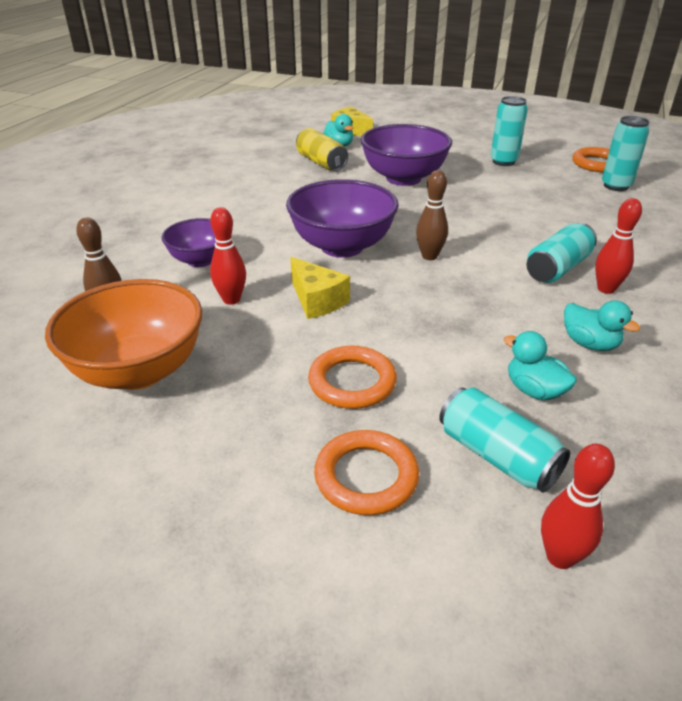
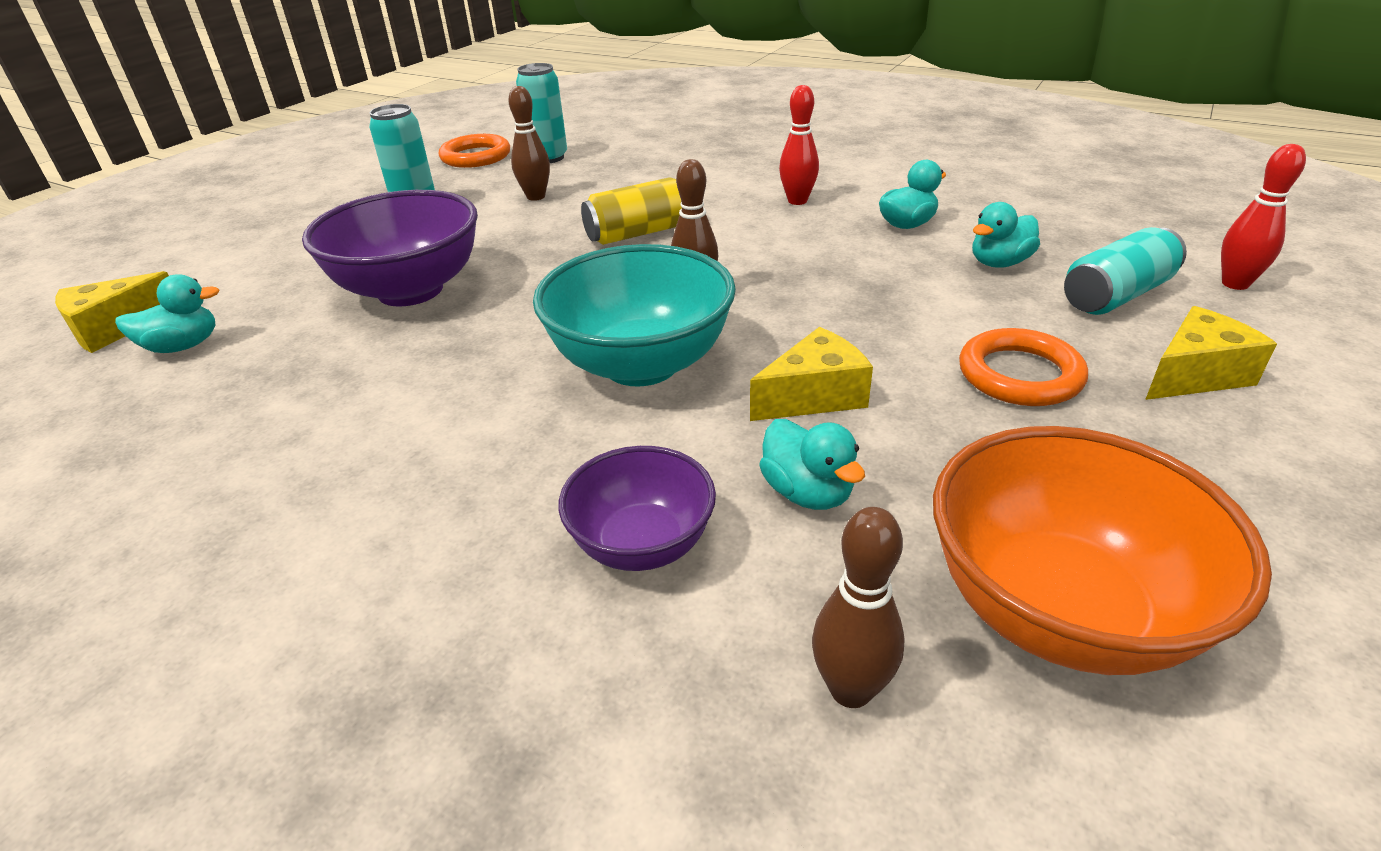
camera: 80 degrees left, 0 degrees up
(231, 299) = (807, 492): red bowling pin -> turquoise duck
(321, 162) = (255, 372): yellow can -> yellow can (640, 233)
(342, 247) = (641, 364): purple bowl -> turquoise bowl
(366, 476) = (1194, 375): orange ring -> yellow cheese
(544, 191) = (536, 197): none -> brown bowling pin
(557, 268) = (747, 217): turquoise can -> none

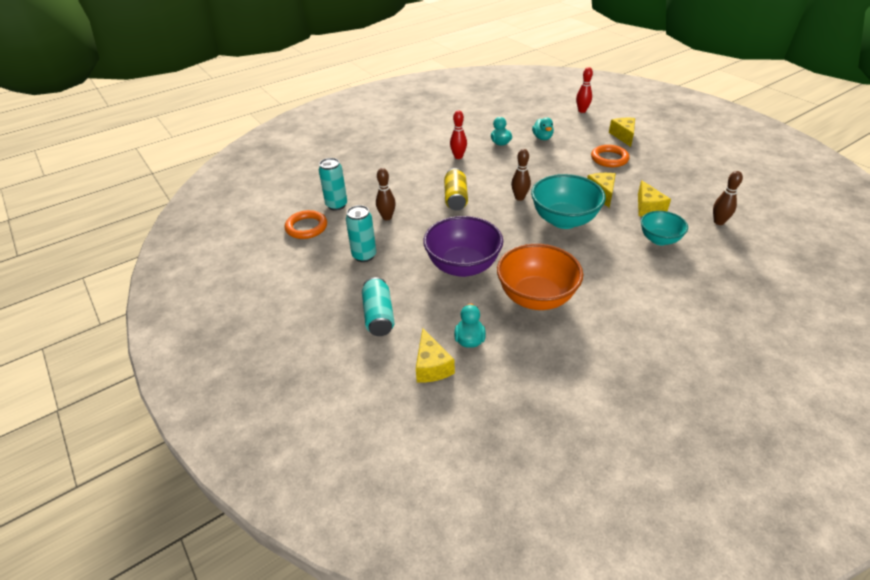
camera: 65 degrees left, 5 degrees up
(642, 544) = (659, 239): purple bowl -> turquoise bowl
(807, 492) = (648, 208): turquoise duck -> yellow cheese
(1058, 610) = (702, 188): orange bowl -> orange bowl (536, 297)
(1116, 295) = (576, 129): turquoise can -> turquoise can (378, 316)

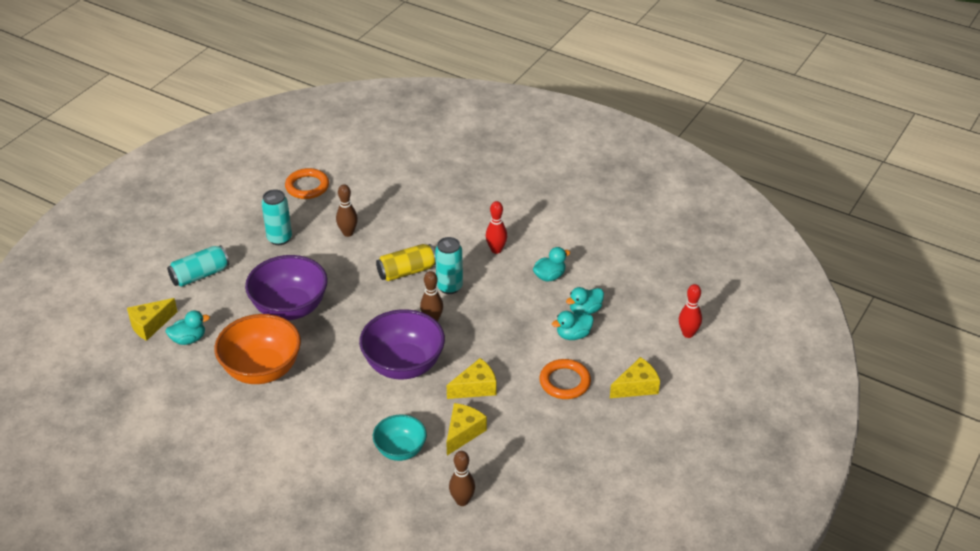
camera: 65 degrees right, 0 degrees up
(336, 205) = (353, 192): turquoise can -> turquoise can (449, 287)
(564, 146) = (573, 335): none -> turquoise duck
(564, 220) = (403, 365): turquoise bowl -> purple bowl
(648, 208) = (463, 433): yellow cheese -> yellow cheese turned 150 degrees clockwise

